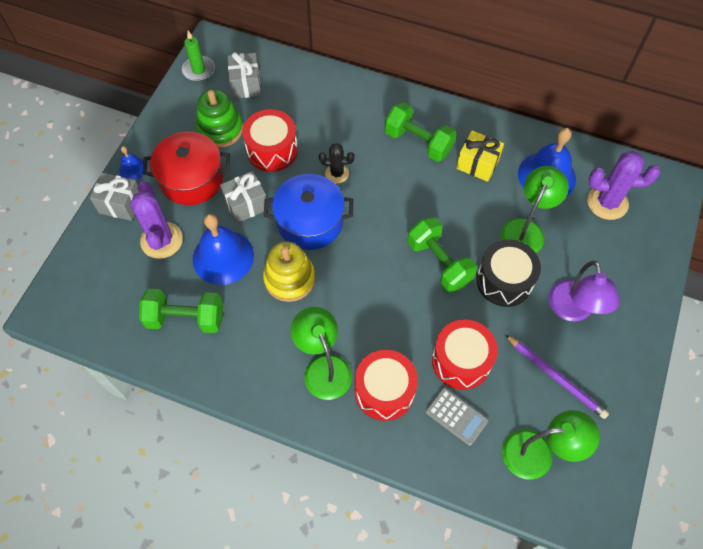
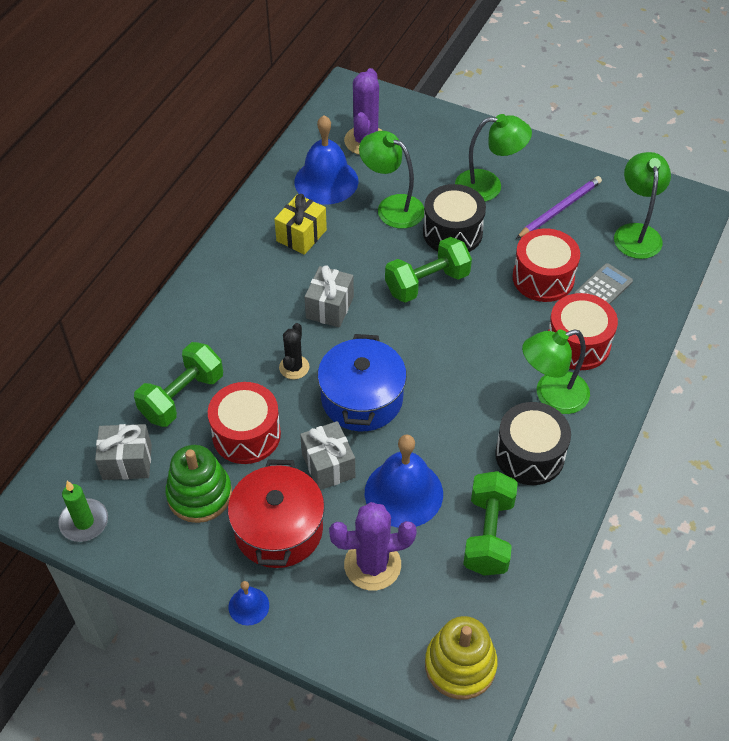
camera: 85 degrees left, 10 degrees down
(121, 204) = (308, 619): grey gift -> grey gift (330, 307)
(261, 349) = (529, 455): none -> black drum
(289, 279) = (439, 423): yellow stacking toy -> yellow stacking toy (460, 665)
(418, 142) = (261, 285): green dumbbell -> green dumbbell (182, 397)
(573, 310) = (488, 186): purple lamp -> green lamp

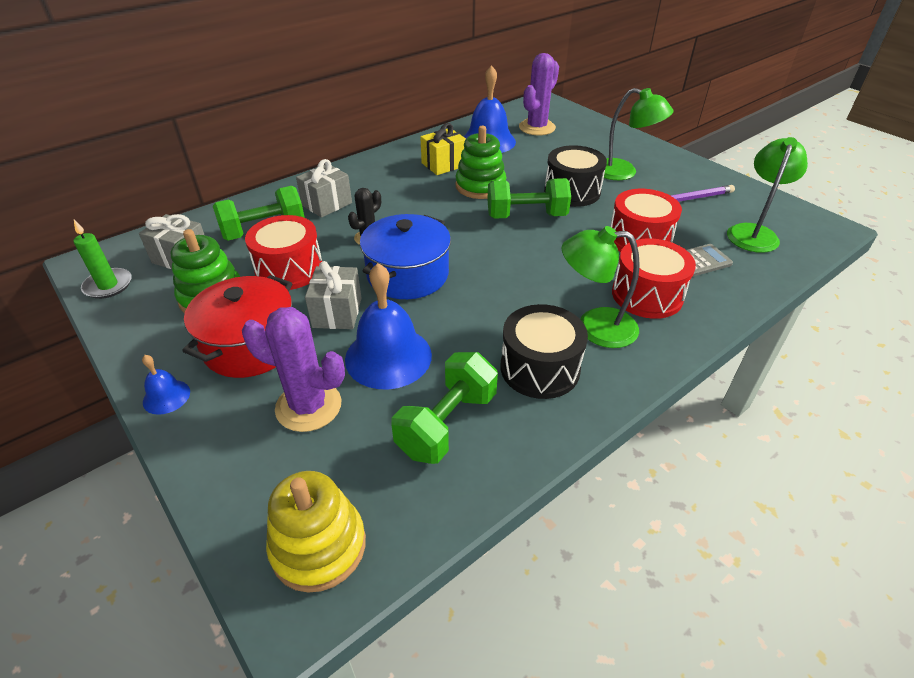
camera: 25 degrees right, 10 degrees down
(330, 307) = (430, 210): grey gift -> grey gift (327, 204)
(359, 256) = (480, 186): none -> green stacking toy
(392, 207) = (530, 166): green lamp -> none

